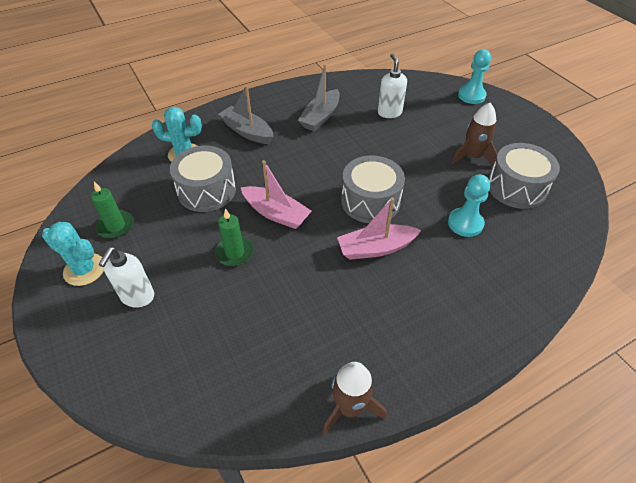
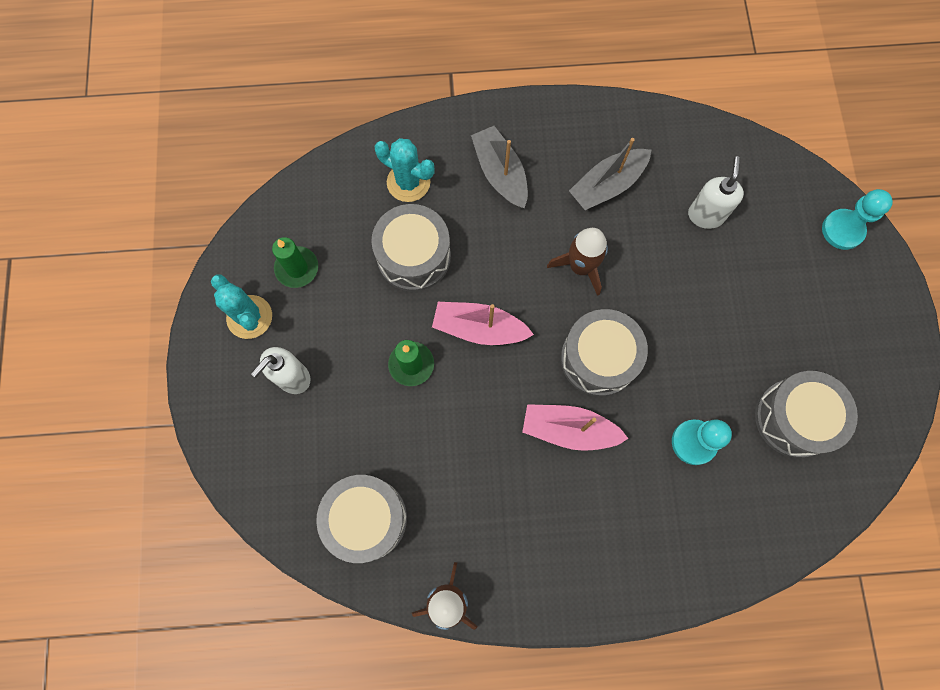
camera: 25 degrees right, 25 degrees up
(246, 374) = (366, 519): none -> grey drum
(276, 213) = (479, 328): pink boat -> pink boat turned 135 degrees clockwise
(472, 157) = (770, 343): brown rocket -> brown rocket (580, 267)

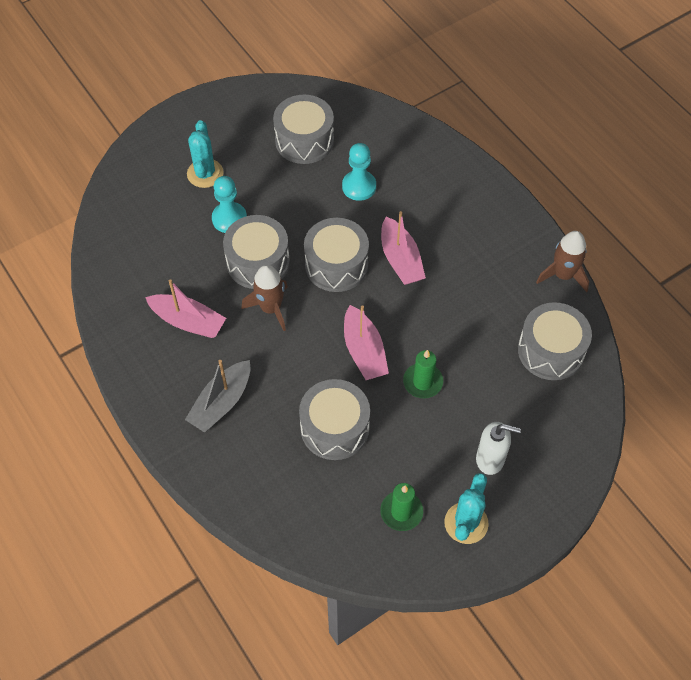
camera: 120 degrees left, 15 degrees down
(408, 182) = (270, 469): turquoise cactus -> turquoise cactus (205, 173)
(607, 185) = (188, 321): grey boat -> pink boat
(644, 283) = (258, 262): none -> grey drum
(705, 215) = (177, 247): white soap dispenser -> none
(842, 230) = (141, 162): turquoise pawn -> turquoise pawn (229, 219)

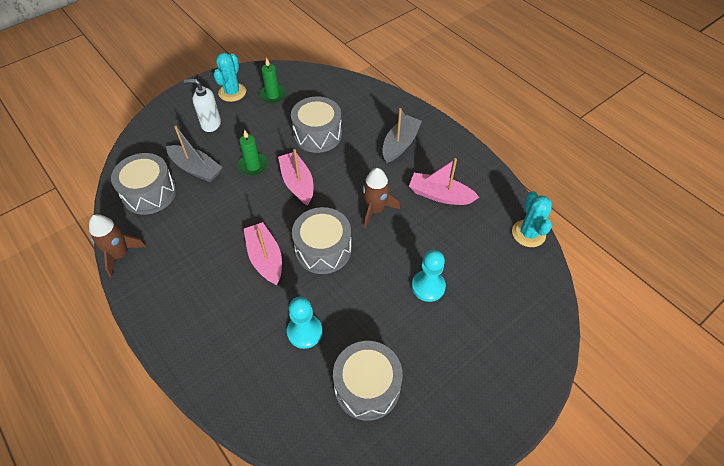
camera: 175 degrees right, 5 degrees down
(205, 173) = (465, 335): turquoise cactus -> turquoise cactus (528, 233)
(258, 262) = (393, 247): grey drum -> none
(498, 383) = (196, 169): none -> grey boat

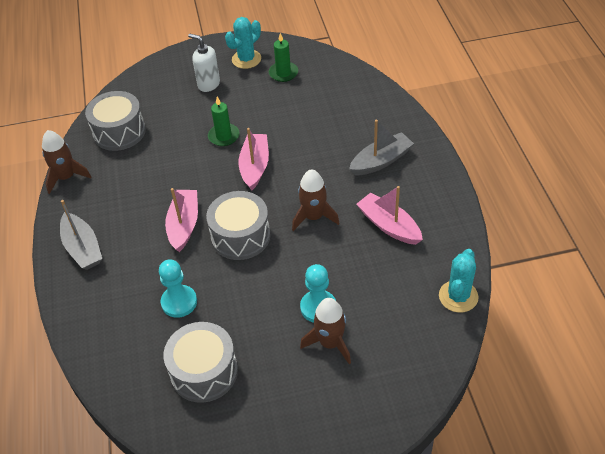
camera: 30 degrees right, 5 degrees down
(196, 169) = (171, 122): grey boat -> grey boat (82, 248)
(317, 134) = (303, 125): grey drum -> none
(457, 313) = (330, 343): none -> brown rocket

